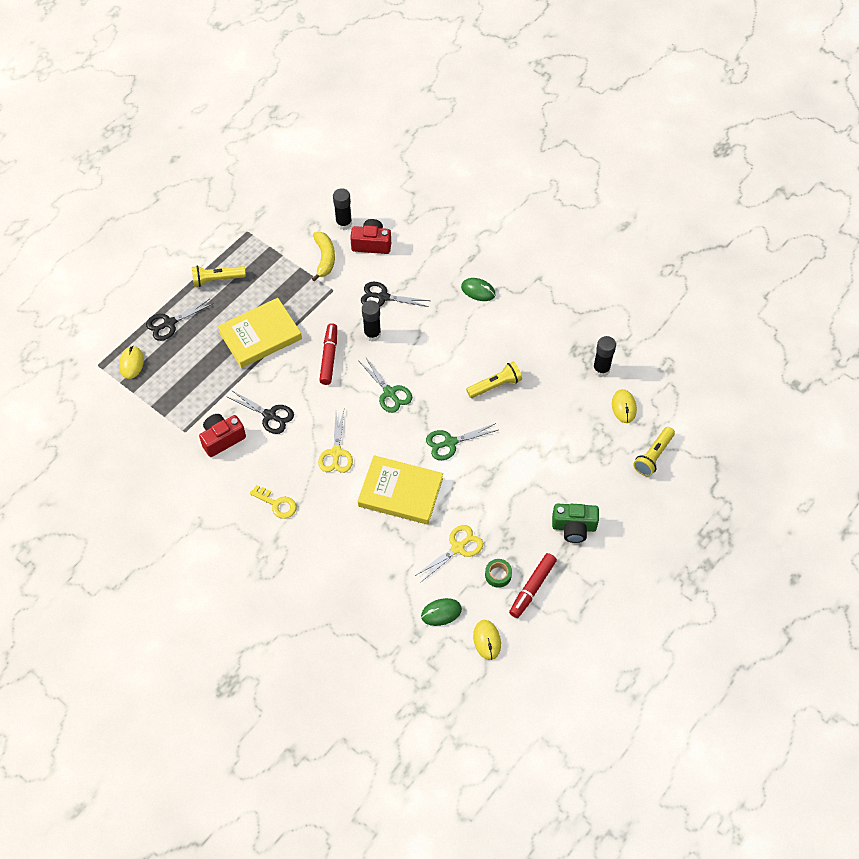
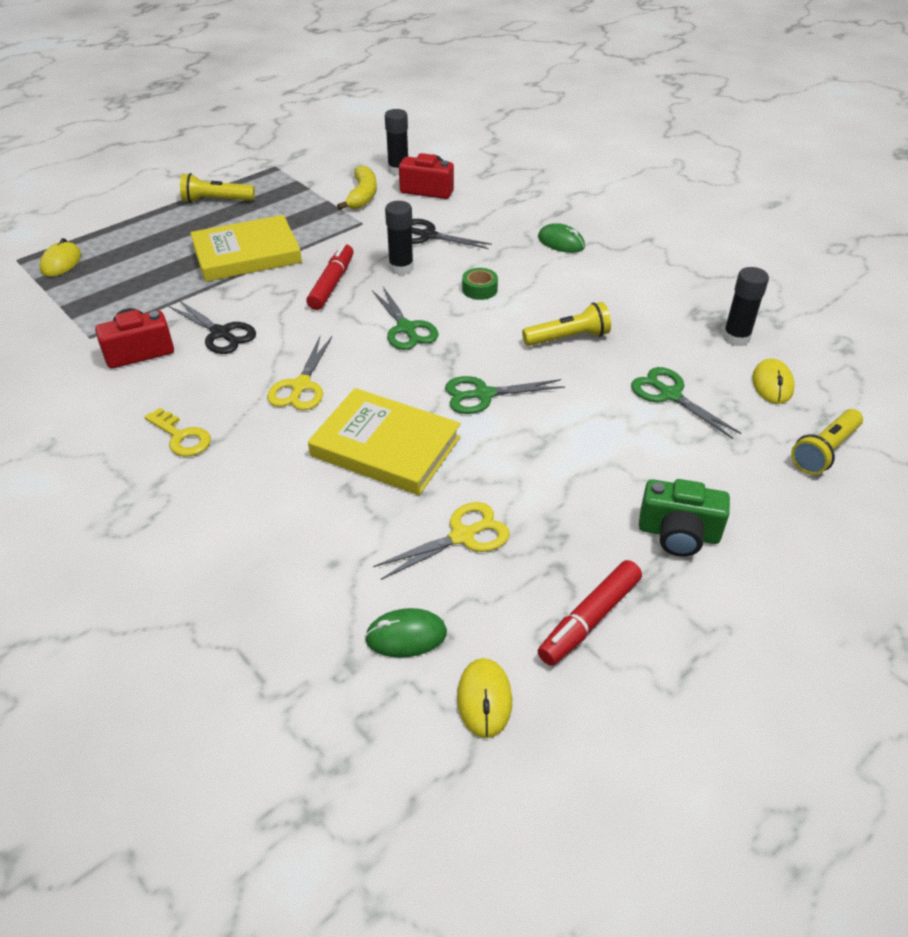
camera: 10 degrees right, 15 degrees down
(169, 323) = (134, 232): black scissors -> none
(498, 575) = (527, 588): green tape -> green tape (479, 289)
(563, 425) = (670, 395): none -> green scissors

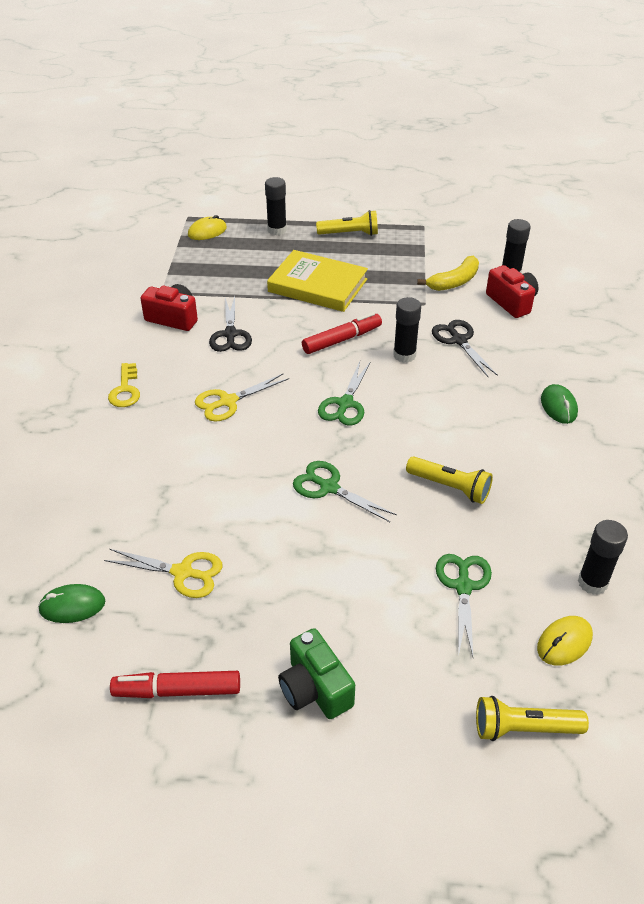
camera: 45 degrees right, 0 degrees up
(137, 228) = (277, 230): none -> black glue stick
(216, 201) = (350, 234): yellow flashlight -> yellow flashlight turned 135 degrees clockwise
(386, 446) = (221, 478): yellow book -> none
(406, 635) = (72, 606): green mouse -> green mouse turned 45 degrees counterclockwise
(479, 289) = (438, 406): green tape -> none
(484, 699) = (57, 680): yellow mouse -> none

